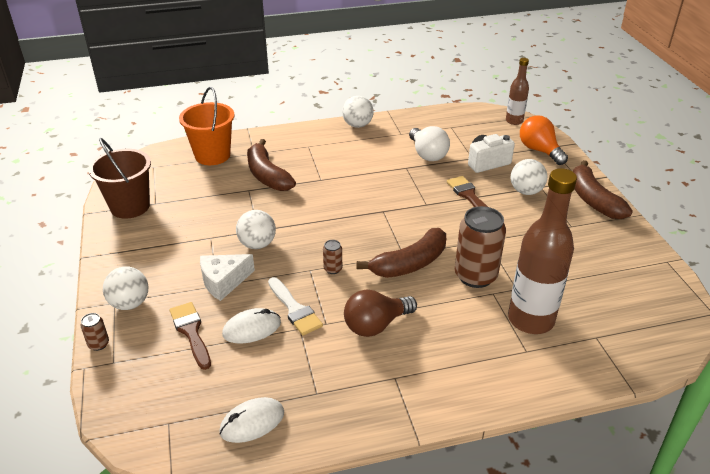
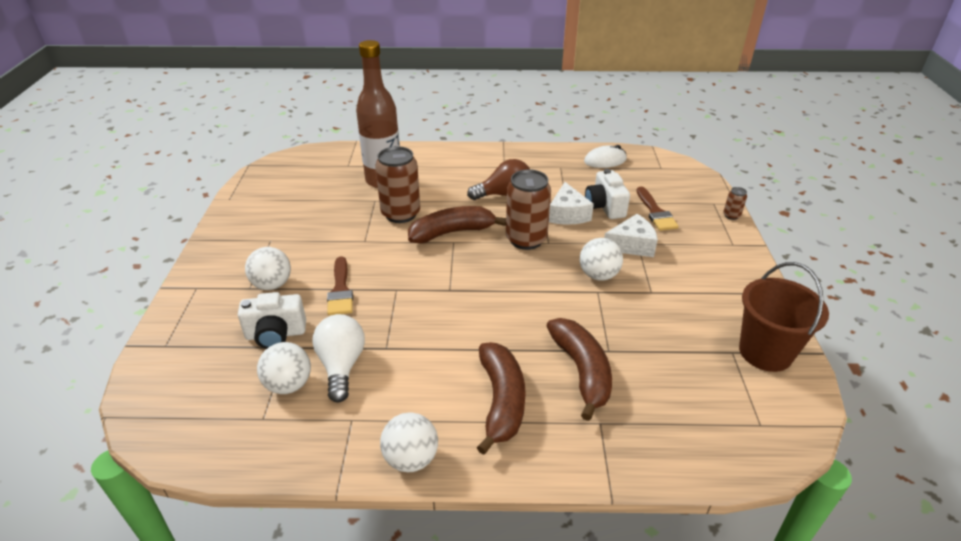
camera: 165 degrees left, 0 degrees up
(130, 303) = (717, 241): white ball -> white ball (289, 384)
(212, 155) = (668, 431): orange bucket -> none
(252, 329) = (605, 207): white mouse -> white camera
(295, 309) = (567, 214): white brush -> white cheese
(333, 269) = (526, 239): brown can -> brown can, size x2.28
(514, 121) = (154, 411): brown bottle -> none
(539, 150) = (188, 341): orange light bulb -> none
(593, 199) = (214, 262): brown banana -> brown banana (501, 401)

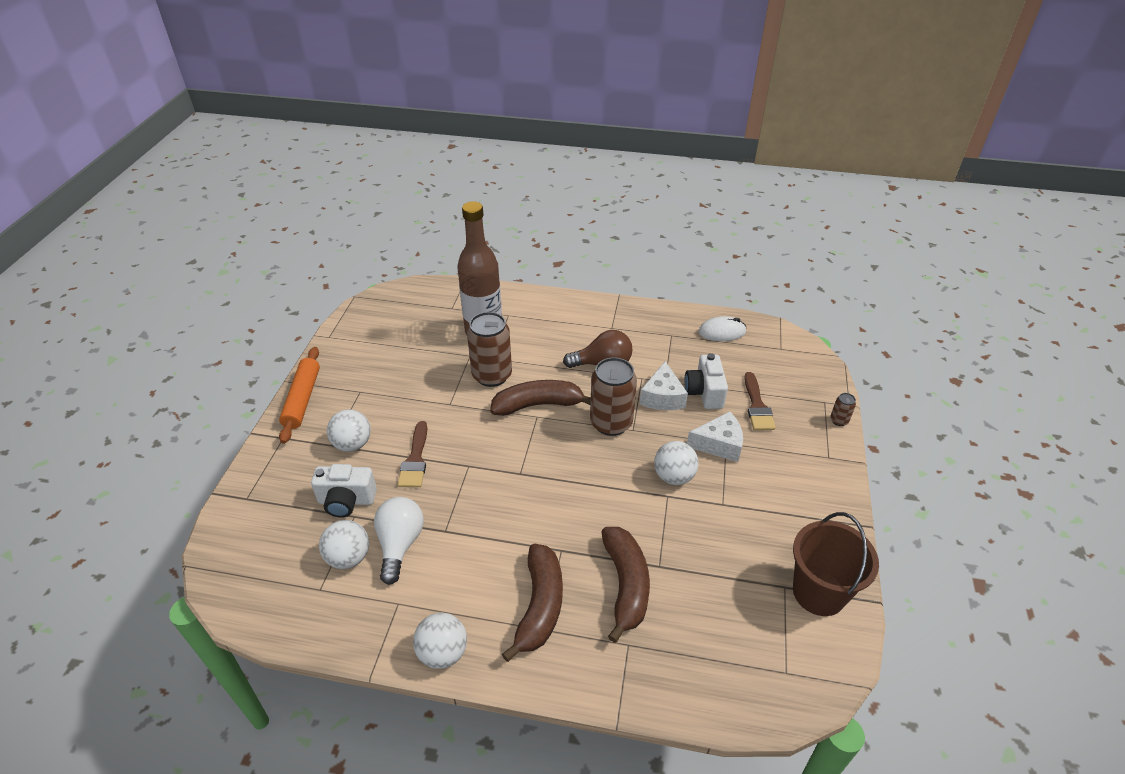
camera: 10 degrees right, 5 degrees up
(211, 253) = (302, 399): none -> orange rolling pin

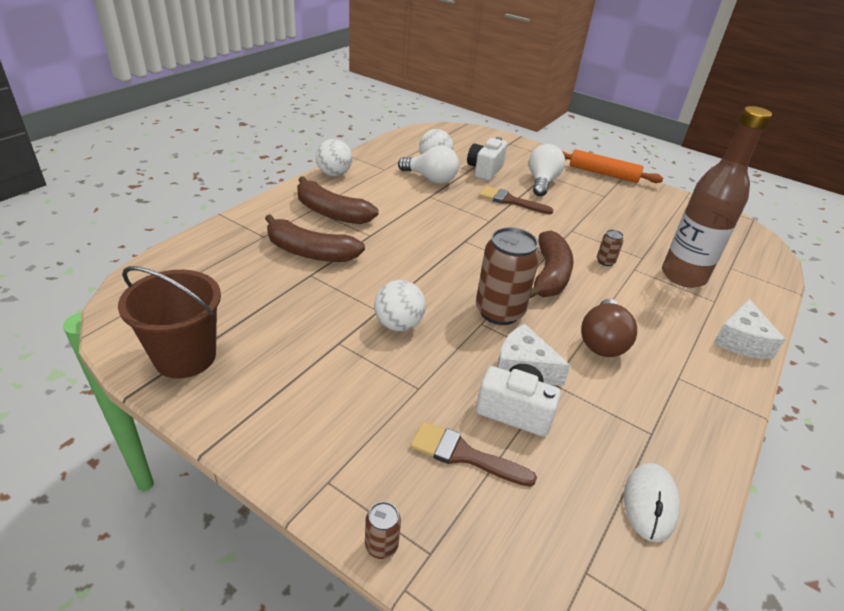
camera: 110 degrees right, 5 degrees down
(352, 444) = (542, 182): white ball -> white light bulb
(492, 375) = (605, 261): brown can -> brown can, size x0.44
(719, 444) = (419, 380): white cheese -> white cheese (741, 341)

